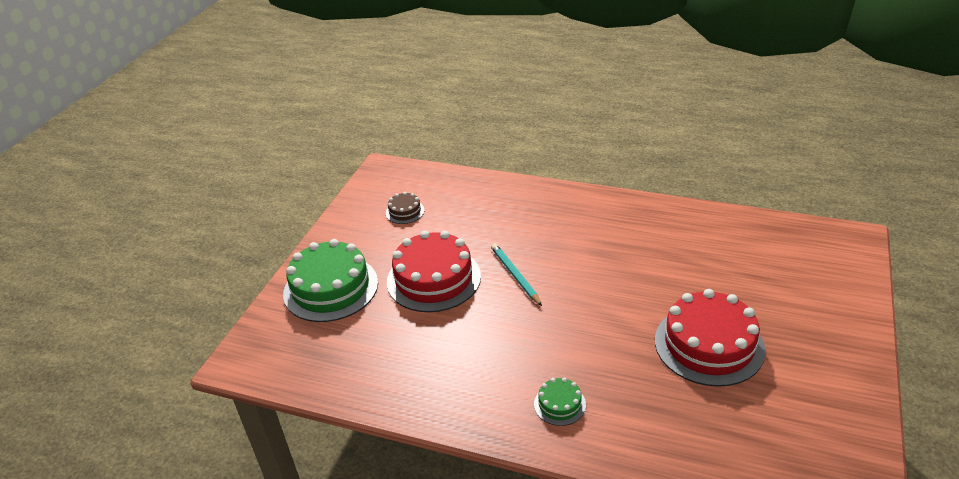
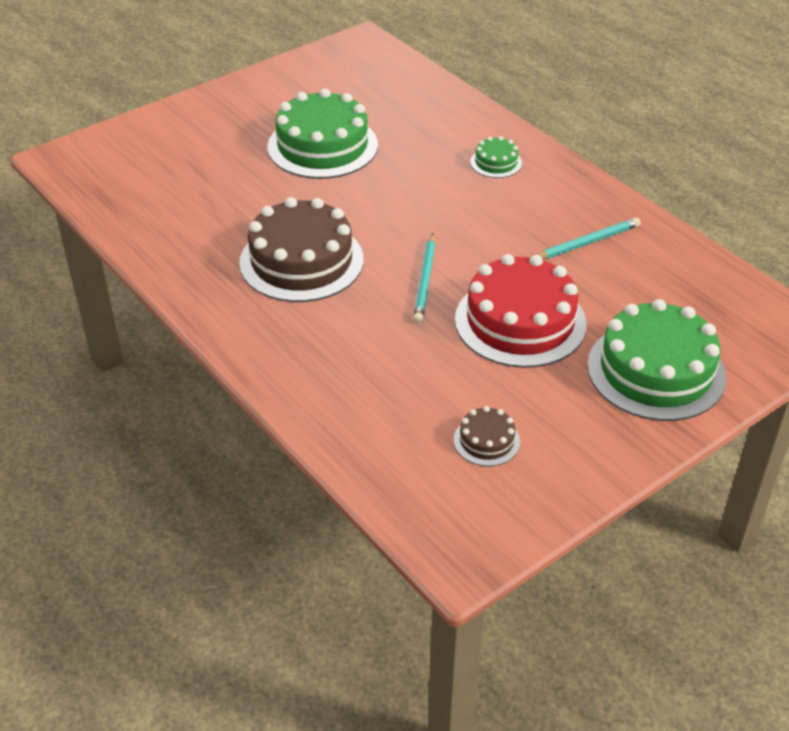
camera: 150 degrees left, 5 degrees up
(429, 359) = (586, 243): none -> turquoise pencil
(603, 251) = (301, 261): none -> brown cake
(709, 345) = (322, 146): red cake -> green cake

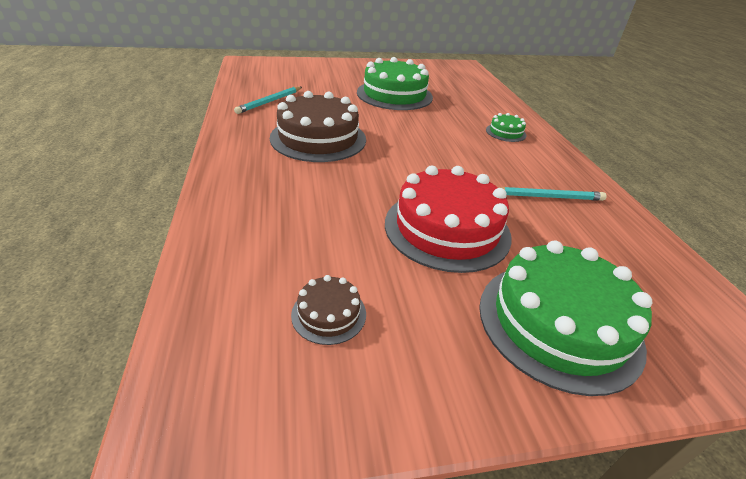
camera: 25 degrees right, 5 degrees down
(425, 281) = (392, 176): turquoise pencil -> turquoise pencil (270, 102)

